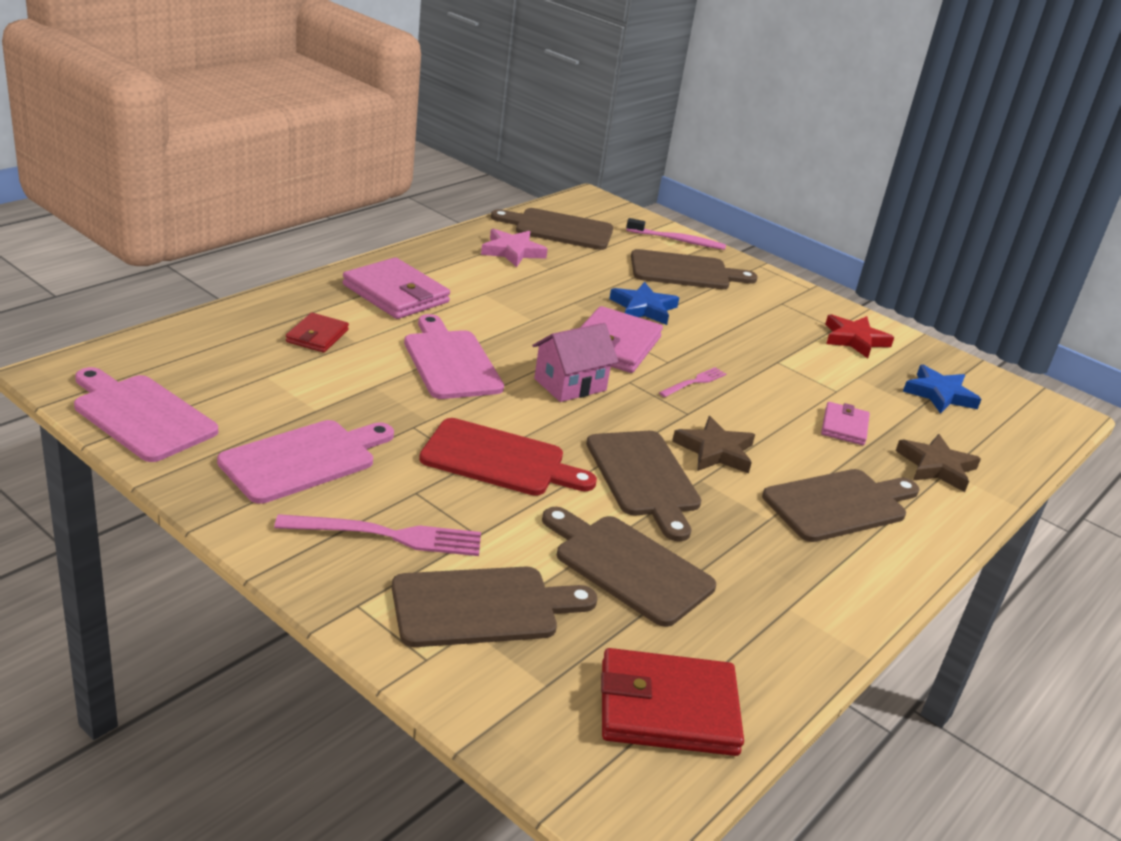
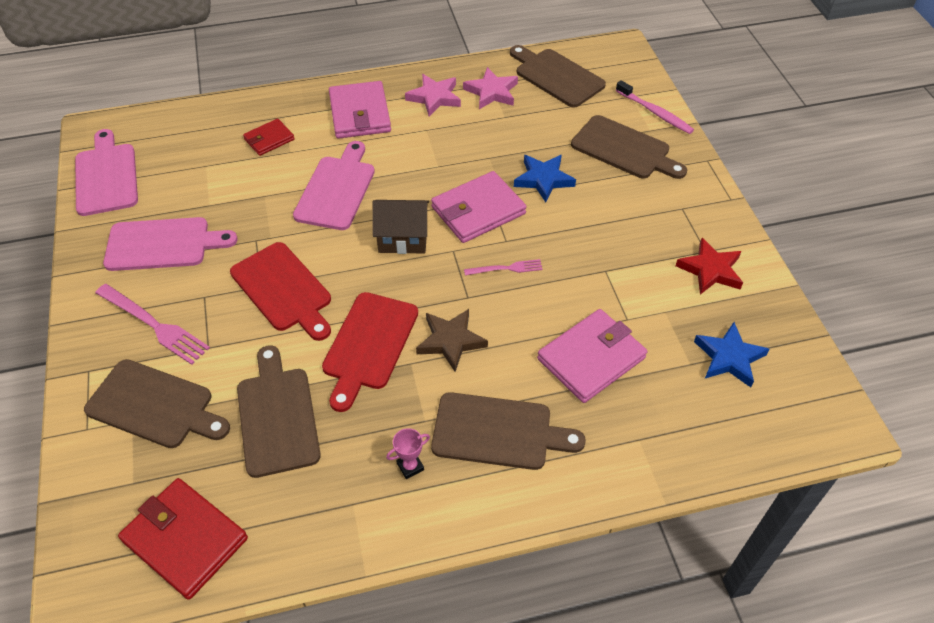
camera: 40 degrees right, 20 degrees up
(460, 266) = (434, 97): none -> pink star
(570, 385) = (403, 239): pink house -> brown house
(644, 478) = (369, 345): brown cutting board -> red cutting board
(801, 558) = (410, 466): none -> pink trophy
(844, 427) = (591, 358): pink wallet -> pink wallet, size x1.74
(936, 467) = (632, 431): brown star -> none

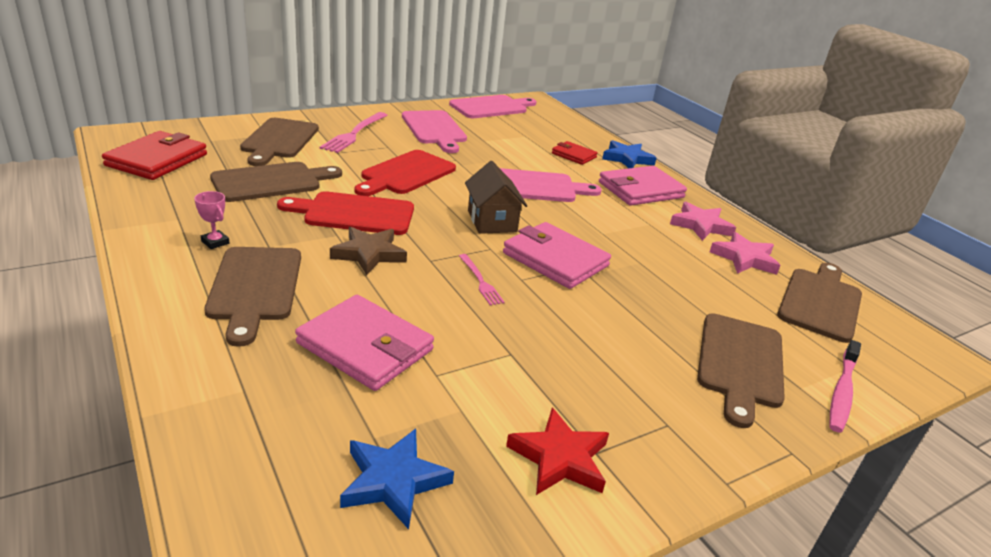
camera: 70 degrees right, 20 degrees down
(543, 179) = (633, 300): blue star -> blue star (627, 159)

